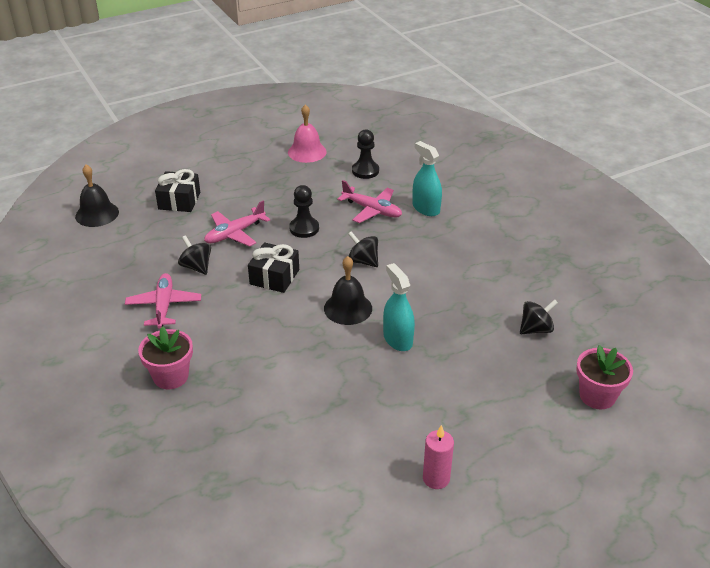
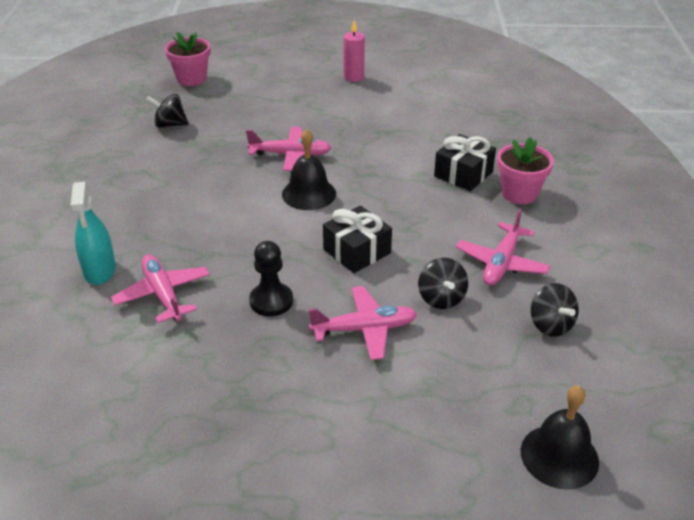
camera: 150 degrees left, 0 degrees up
(179, 201) = (413, 427): black gift -> black gift (463, 174)
(307, 152) = (133, 453): pink bell -> none
(363, 261) = (245, 233): black spinning top -> black spinning top (550, 325)
(365, 171) = (95, 366): black pawn -> none
(397, 339) = (291, 155): turquoise spray bottle -> pink plane

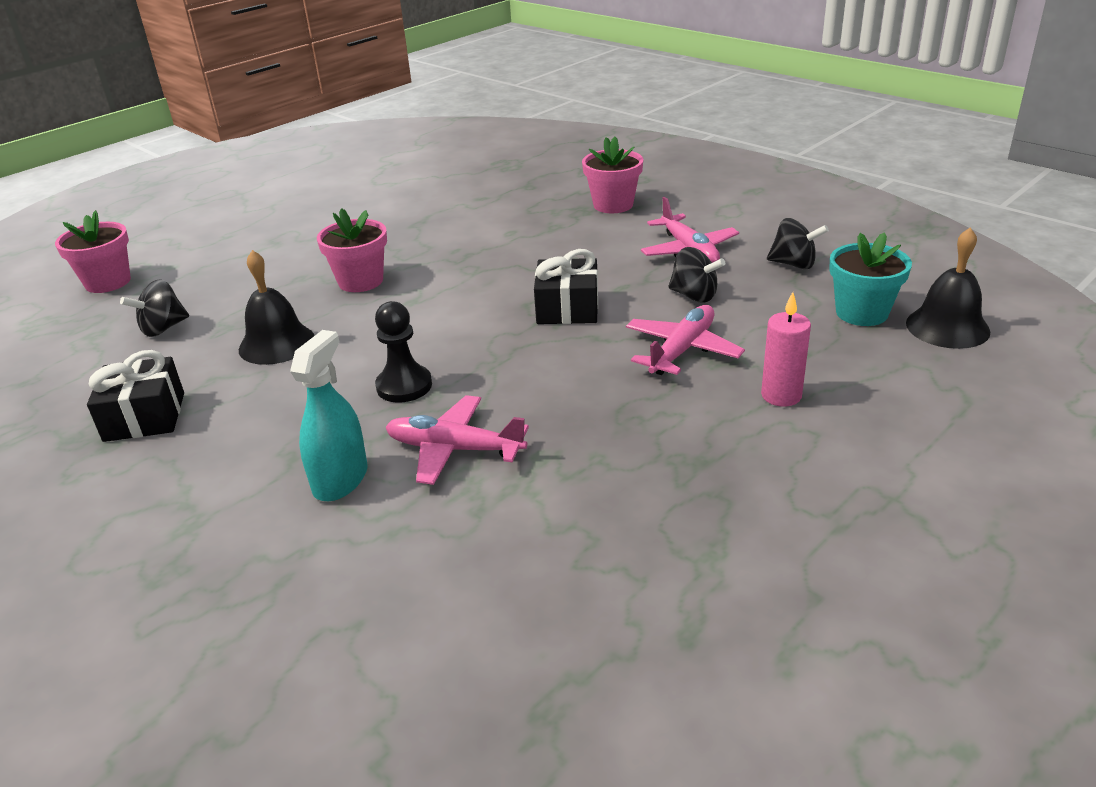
camera: 45 degrees left, 5 degrees down
(100, 270) = (340, 479): turquoise spray bottle -> turquoise spray bottle turned 105 degrees counterclockwise
(271, 301) = (568, 384): black pawn -> black pawn (404, 386)
(291, 155) = (360, 281): pink plane -> pink flower pot
(309, 194) = (439, 297): black bell -> black bell (277, 343)
(353, 77) = (304, 201): pink candle -> pink candle (781, 395)
(463, 174) = (546, 215): black gift -> black gift (145, 417)
(521, 396) = (861, 313): none -> turquoise flower pot

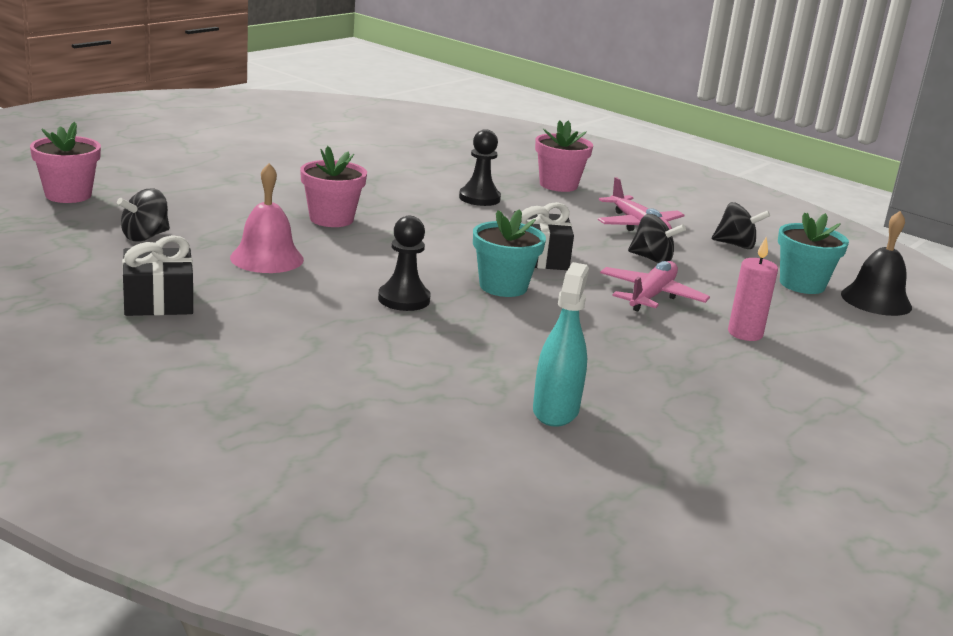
camera: 10 degrees left, 10 degrees down
(277, 343) = (267, 258): black bell -> pink bell
(340, 479) = (369, 359): turquoise spray bottle -> turquoise spray bottle (555, 411)
(454, 449) = (466, 346): pink plane -> none
(518, 355) = (503, 286): none -> turquoise flower pot
(524, 233) = (479, 198): none -> black pawn

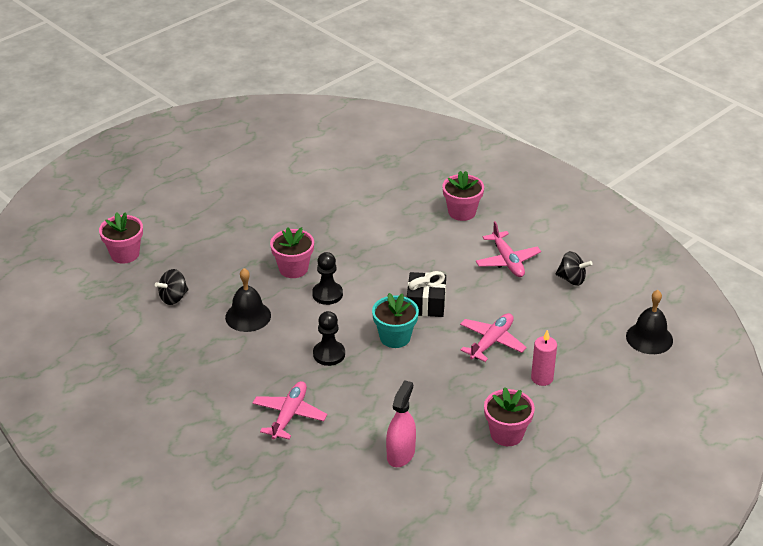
camera: 10 degrees right, 15 degrees up
(158, 301) = (181, 363): black gift -> none
(267, 258) = (248, 316): pink bell -> black bell
(351, 361) = (289, 415): none -> pink plane
(479, 198) = (400, 235): black pawn -> black pawn (327, 294)
(555, 411) = (400, 454): turquoise spray bottle -> pink spray bottle
(652, 259) = (505, 300): black spinning top -> none
(721, 391) = (506, 434): none -> pink flower pot
(802, 284) = (603, 323): turquoise flower pot -> none

